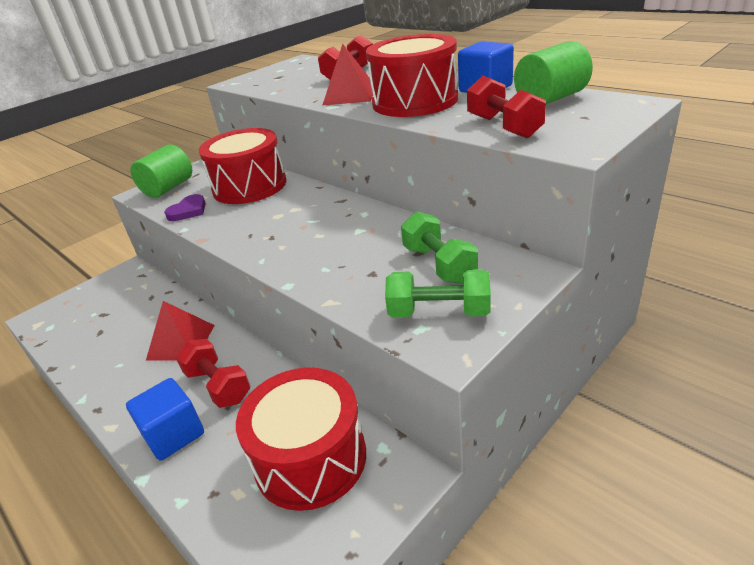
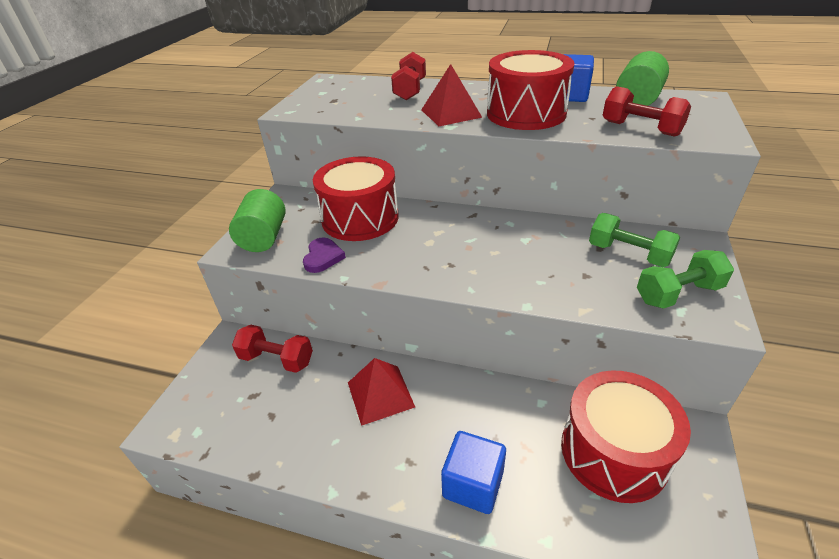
camera: 30 degrees left, 5 degrees up
(218, 385) = (465, 422): red dumbbell -> red dumbbell (276, 359)

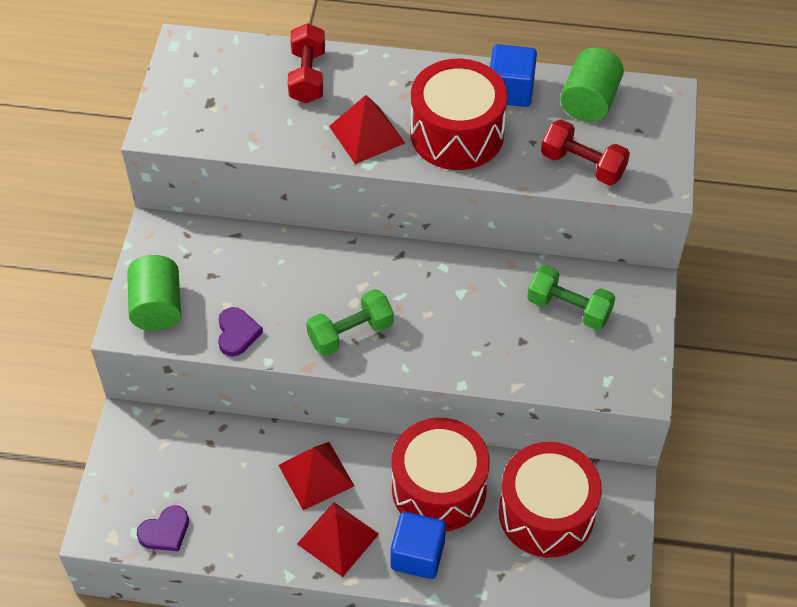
camera: 10 degrees left, 15 degrees up
(225, 433) = (165, 531): none -> purple heart
(276, 359) = (191, 444): red dumbbell -> none
(360, 218) = (265, 268): red drum -> red drum (439, 488)
(391, 457) = (338, 538): none -> red pyramid
(678, 294) = (608, 359): green dumbbell -> green dumbbell (350, 333)

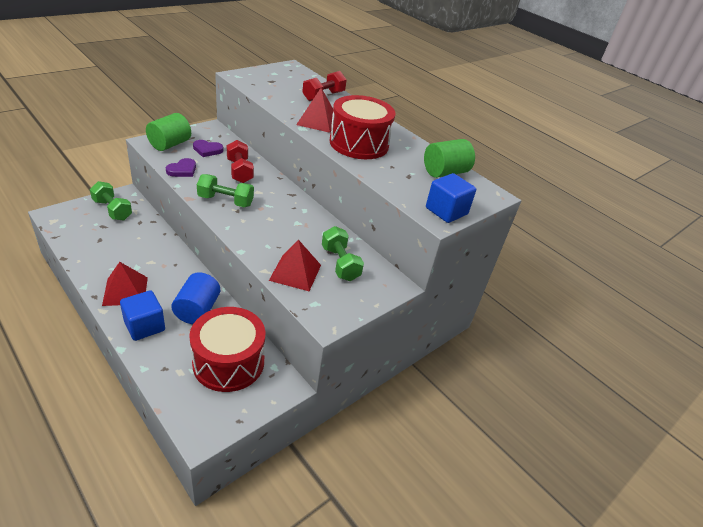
camera: 35 degrees right, 15 degrees down
(152, 457) = (112, 210): none -> green dumbbell
(165, 531) = (72, 234): purple heart -> purple heart (207, 150)
(316, 475) = (157, 263): red pyramid -> red pyramid (295, 272)
(439, 488) = (197, 310): red drum -> blue cylinder
(510, 90) = (409, 148): blue cube -> blue cube (446, 211)
(582, 165) = (405, 187): red dumbbell -> red dumbbell (239, 171)

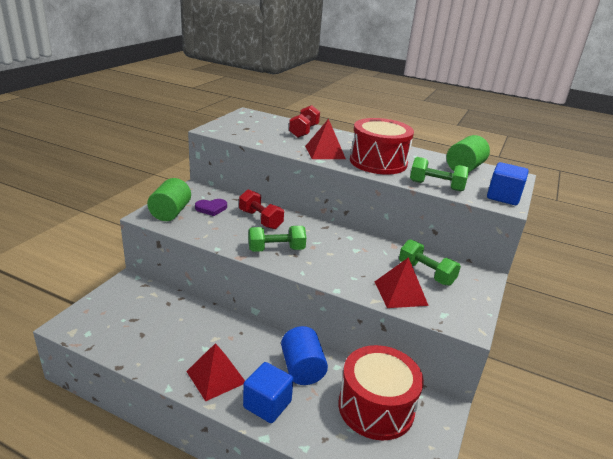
camera: 20 degrees left, 10 degrees down
(112, 210) = (129, 300): green dumbbell -> green dumbbell (436, 186)
(182, 170) = (207, 233): purple heart -> none

